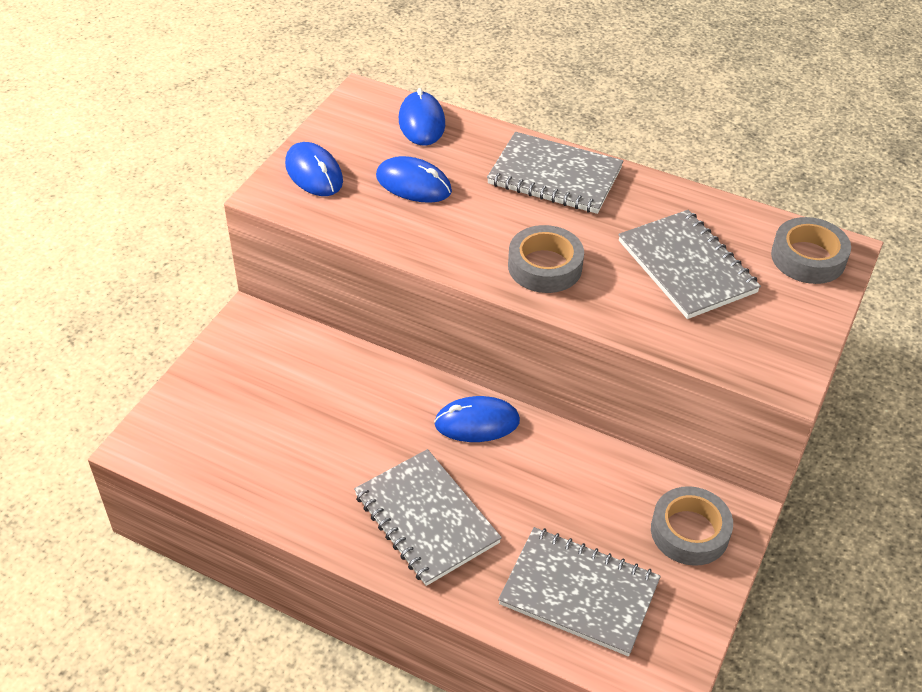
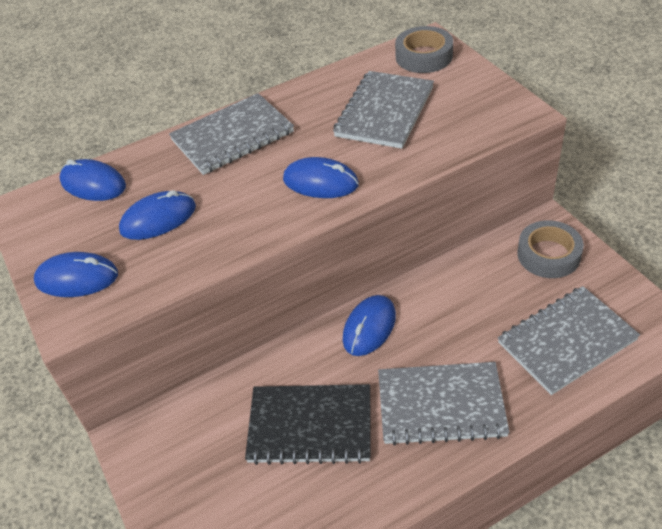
camera: 50 degrees left, 0 degrees up
(339, 432) = (310, 426): none -> black notebook
(545, 266) = (320, 182): grey tape -> blue mouse
(686, 267) = (385, 112): grey notebook -> grey notebook turned 75 degrees counterclockwise

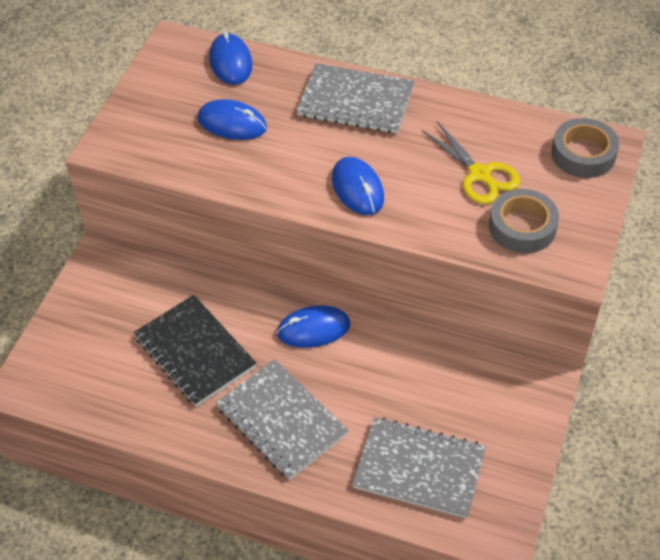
camera: 45 degrees right, 5 degrees up
(77, 278) = (141, 123): blue mouse -> none
(385, 112) = (480, 175): grey notebook -> yellow scissors
(548, 255) = (506, 404): grey tape -> grey tape (522, 227)

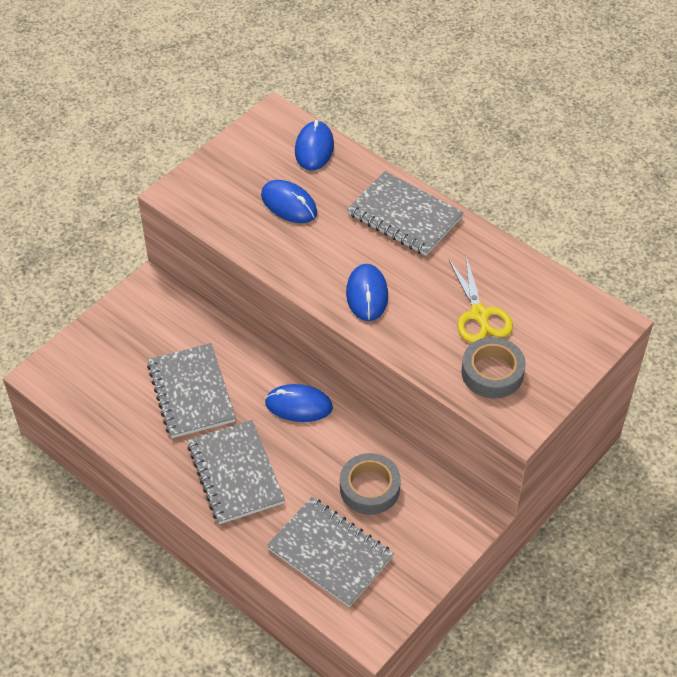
camera: 20 degrees right, 0 degrees up
(195, 352) = (191, 392): black notebook -> grey notebook
(583, 154) = (583, 324): grey tape -> grey tape (369, 488)

